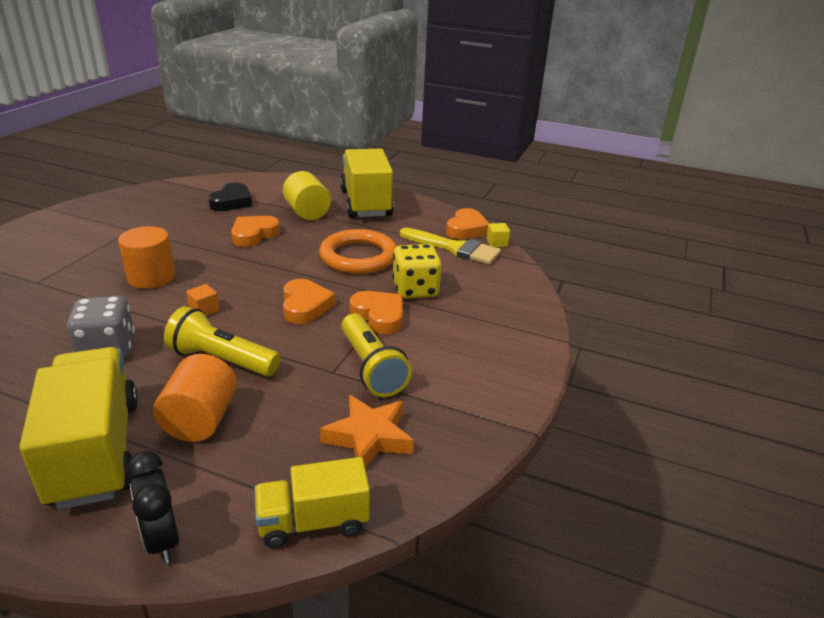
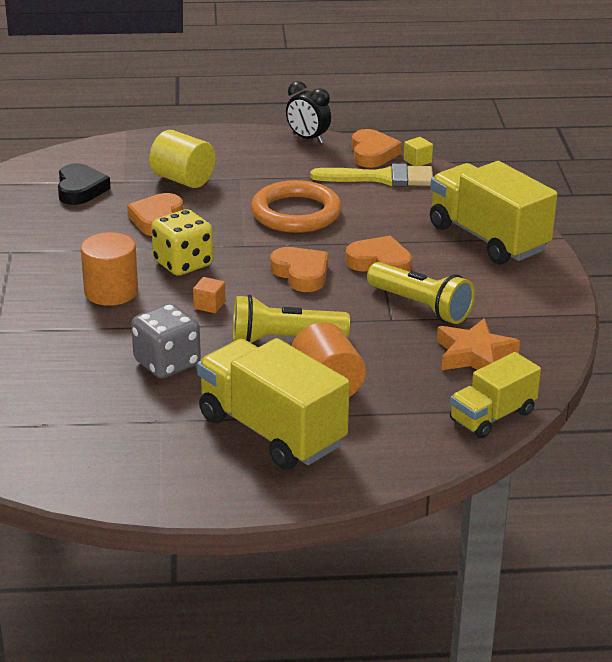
camera: 25 degrees left, 0 degrees up
(162, 539) = (399, 460): black clock -> black clock (308, 139)
(365, 203) = (234, 152): yellow truck -> yellow truck (487, 238)
(415, 290) = (387, 230): yellow dice -> yellow dice (183, 264)

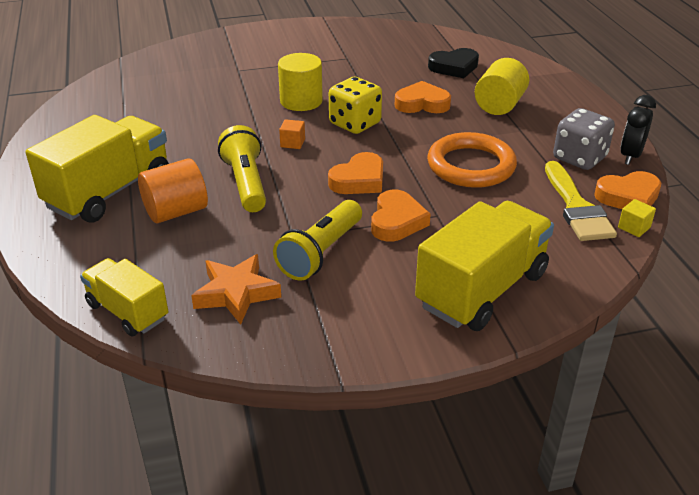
camera: 80 degrees right, 5 degrees up
(111, 292) = (301, 101): orange cylinder -> yellow cylinder
(167, 363) = (203, 136): grey dice -> grey dice (579, 158)

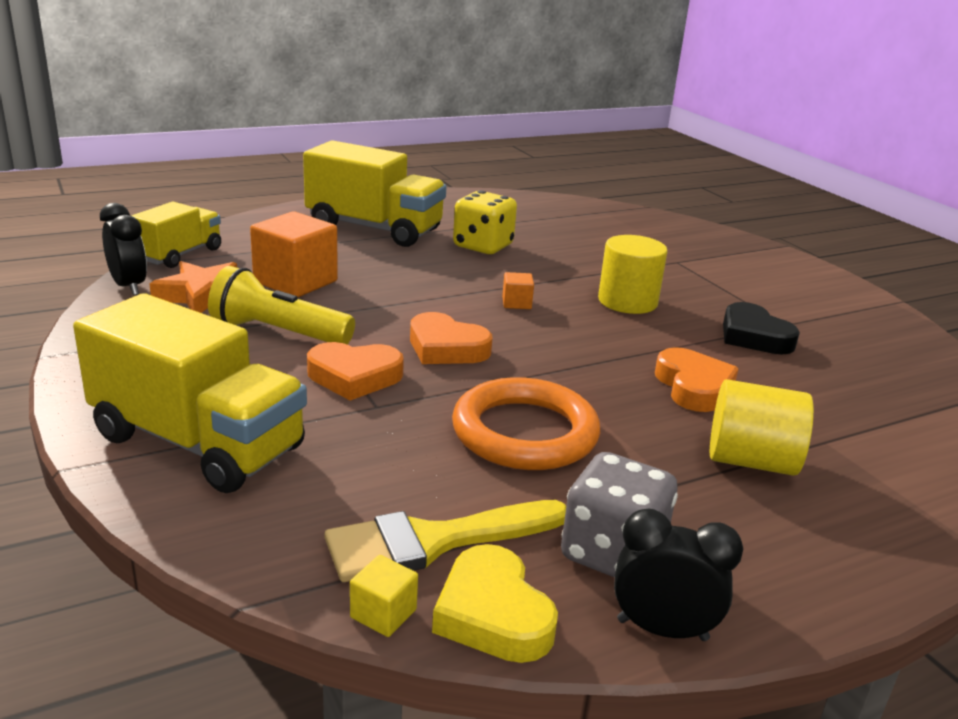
camera: 75 degrees right, 10 degrees down
(176, 212) = (346, 258): orange cylinder -> none
(200, 341) = (128, 286): none -> black clock
(221, 241) = (295, 282): none -> orange cube
(246, 183) = (413, 285): yellow flashlight -> none
(355, 124) = (592, 338): yellow dice -> yellow dice (483, 246)
(454, 67) = (852, 414): black heart -> black heart (754, 336)
(628, 197) = (493, 613): orange heart -> yellow heart

